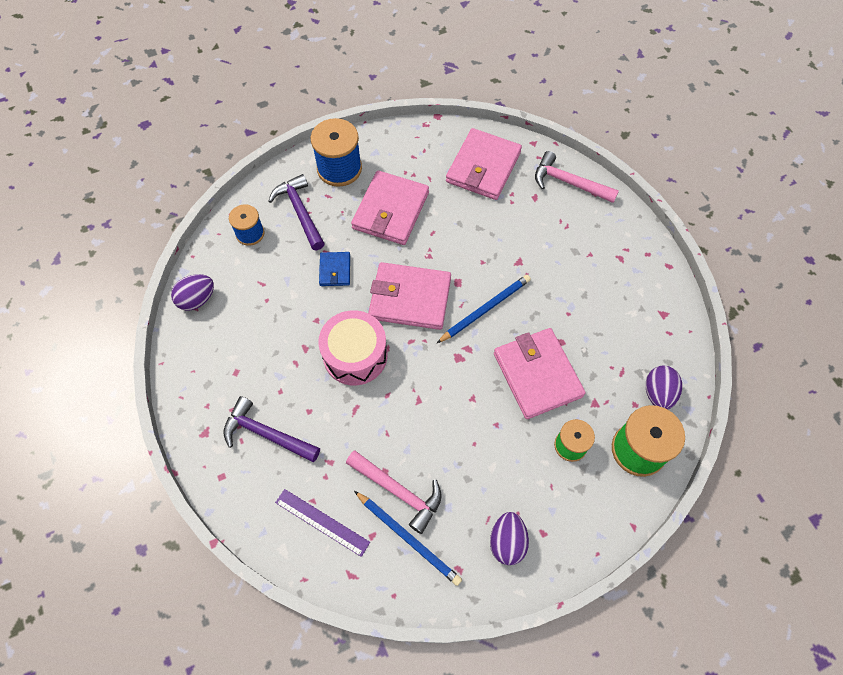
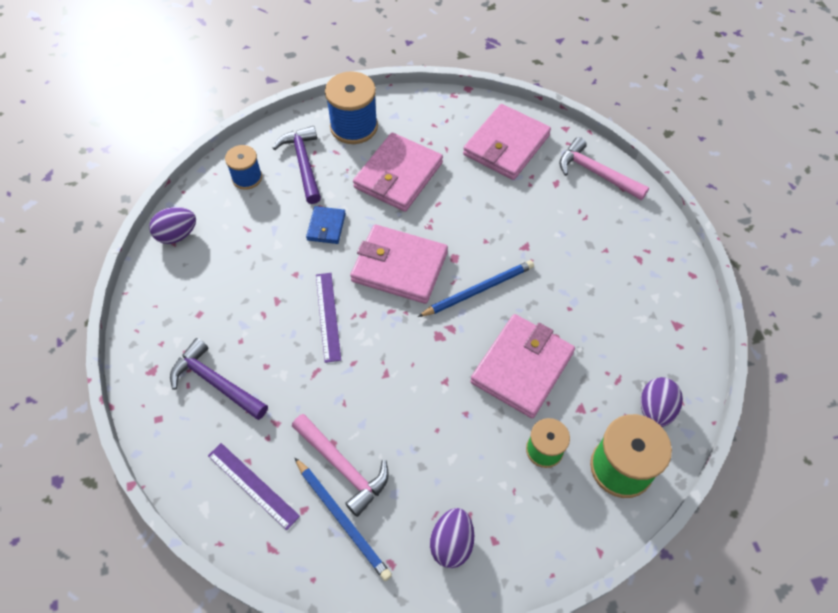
camera: 10 degrees right, 5 degrees down
(355, 355) = (328, 316): pink drum -> purple ruler
(537, 375) = (522, 368): pink wallet -> pink wallet turned 45 degrees clockwise

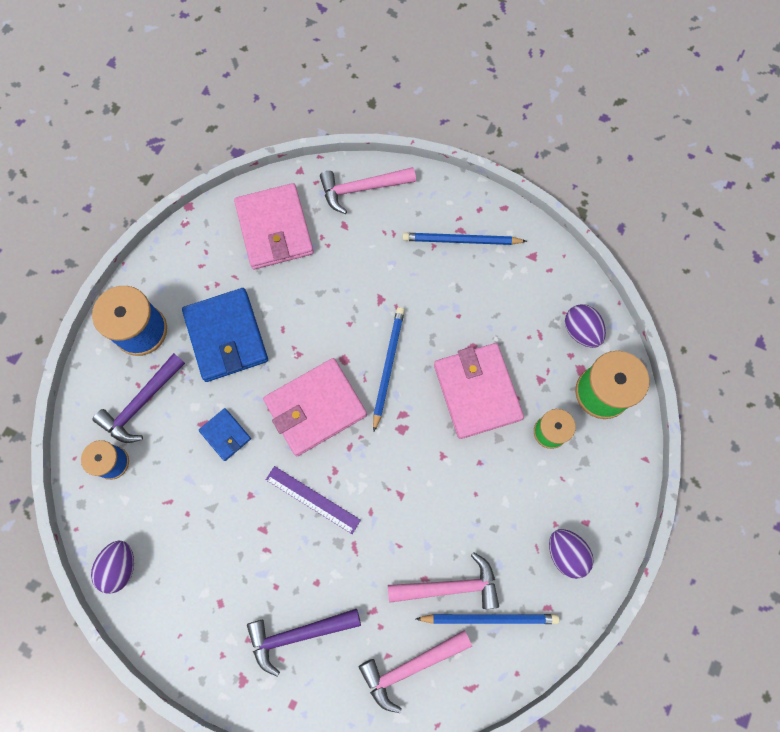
camera: 50 degrees left, 15 degrees up
(253, 485) = (410, 666): purple ruler -> pink hammer
(303, 163) = (141, 403): purple hammer -> purple hammer turned 75 degrees counterclockwise
(398, 175) = (226, 336): pink wallet -> blue wallet
(631, 265) = (461, 240): none -> blue pencil

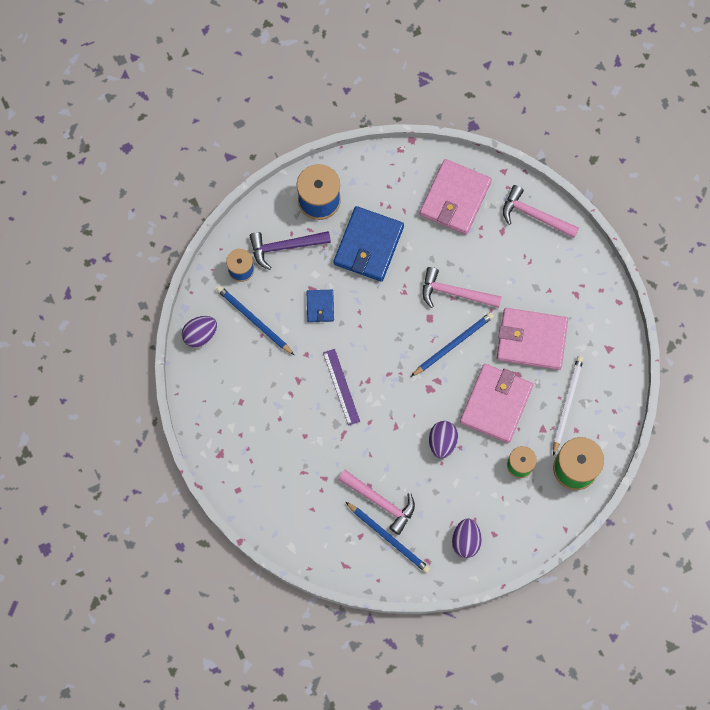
camera: 40 degrees right, 0 degrees up
(298, 634) = (271, 455): purple hammer -> none
(315, 408) = (387, 333): pink wallet -> pink wallet (531, 340)
(410, 666) = (320, 525): pink hammer -> pink hammer (455, 293)
(461, 240) = (570, 301): blue pencil -> blue pencil (254, 320)
(541, 337) = (567, 404): none -> white pencil
(580, 331) = (596, 420): purple egg -> purple egg (442, 442)

